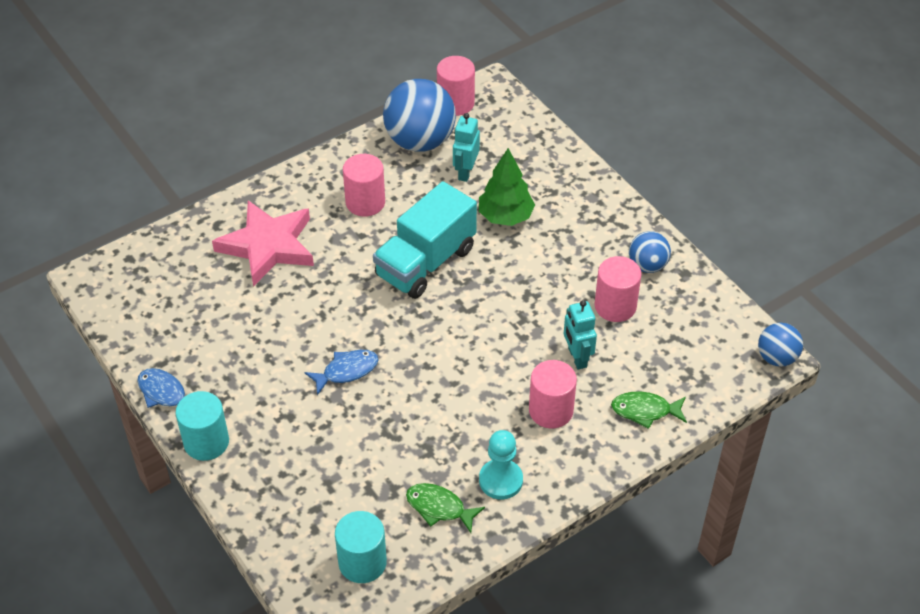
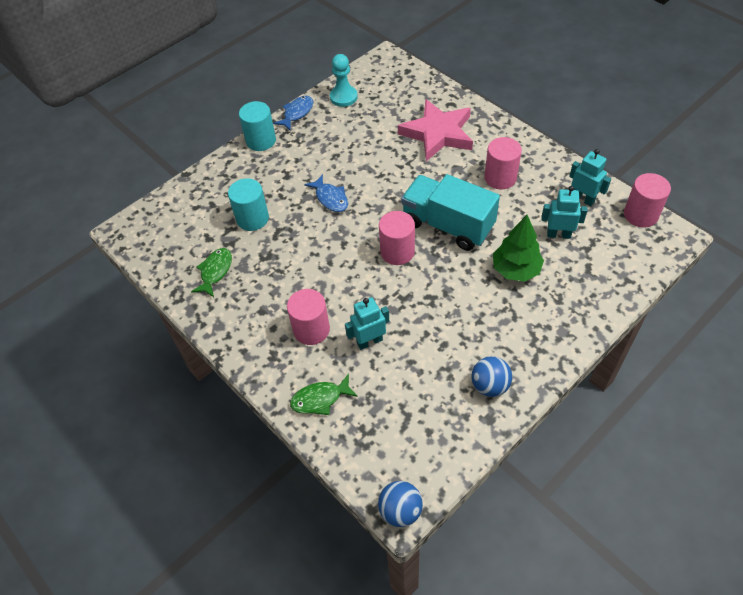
camera: 85 degrees right, 5 degrees up
(362, 562) = (170, 237): turquoise cylinder -> turquoise cylinder (252, 218)
(420, 141) = (583, 199): blue ball -> turquoise robot
(500, 480) = (241, 305): turquoise pawn -> turquoise pawn (343, 97)
(615, 306) = (433, 364): pink cylinder -> pink cylinder (397, 252)
(645, 411) = (320, 399): green fish -> green fish turned 105 degrees counterclockwise

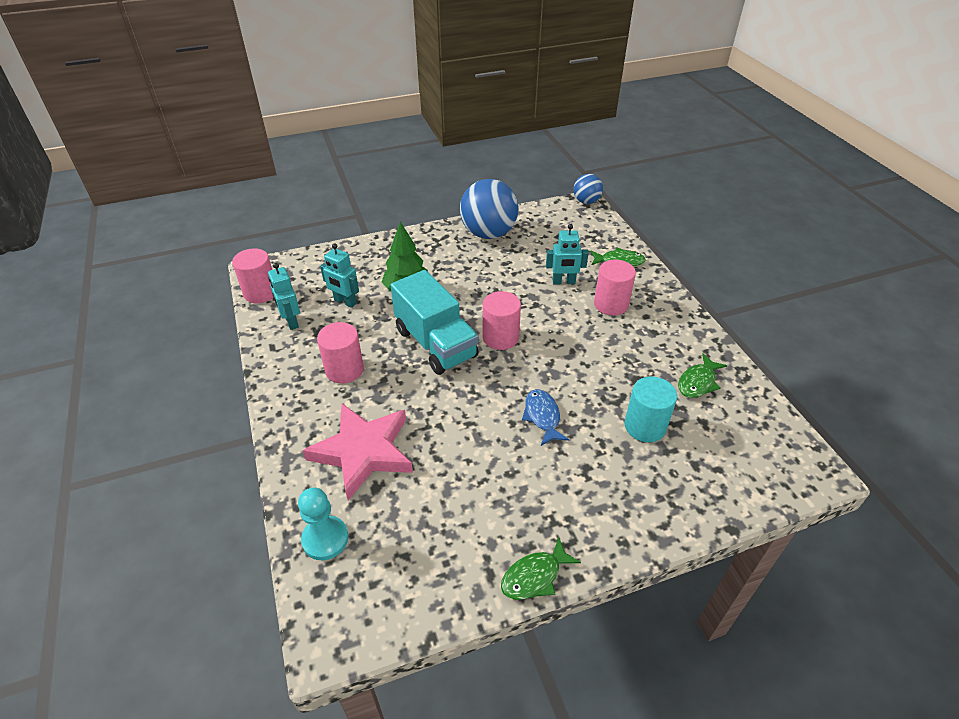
camera: 160 degrees left, 10 degrees down
(261, 140) = (607, 544): turquoise cylinder -> none
(297, 113) = (534, 576): blue fish -> green fish
(343, 97) = (448, 577): turquoise pawn -> turquoise pawn (325, 539)
(490, 385) = (488, 233): blue ball -> blue ball, size x1.86

